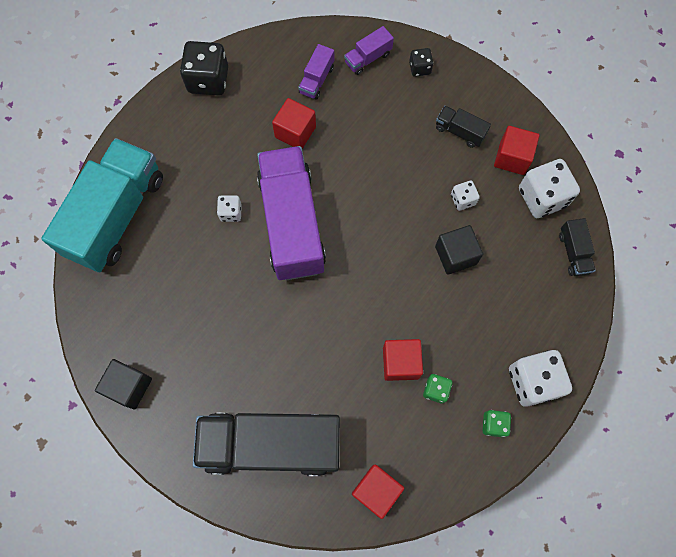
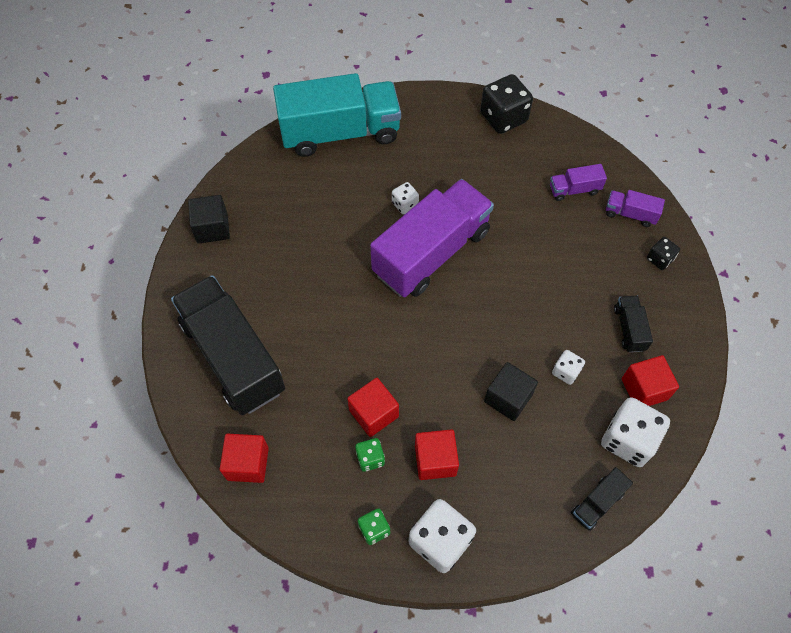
camera: 55 degrees right, 10 degrees down
(295, 132) = (513, 204): red cube -> red cube (435, 460)

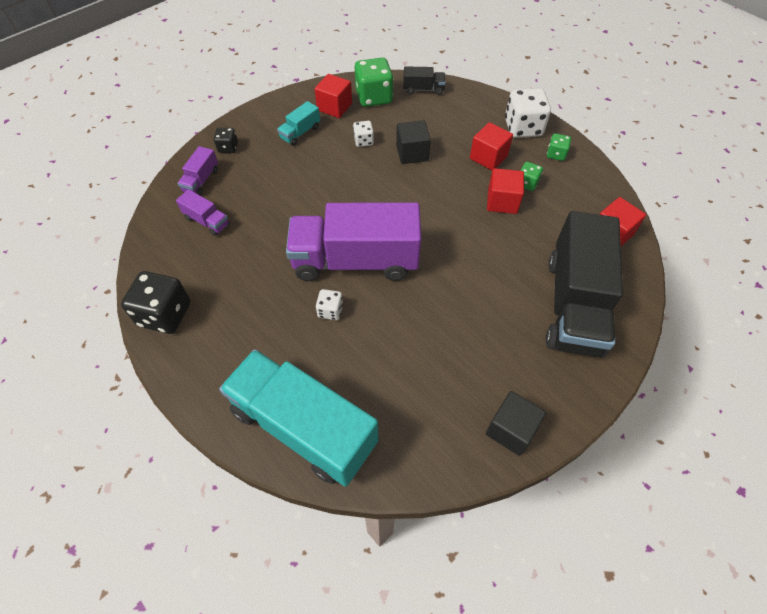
camera: 135 degrees left, 5 degrees down
(628, 440) = (374, 97): white dice -> green dice
(629, 329) = (300, 133): black truck -> turquoise truck
(630, 214) = (201, 180): purple truck -> purple truck turned 45 degrees clockwise

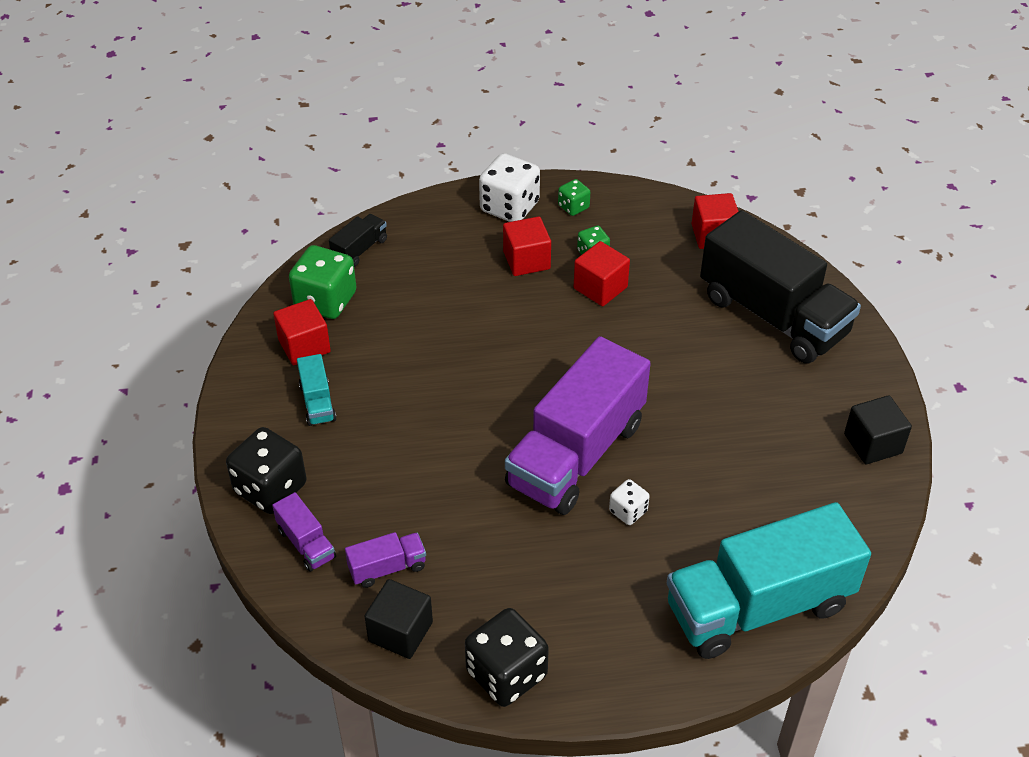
camera: 55 degrees left, 10 degrees down
(228, 147) = (270, 488): black dice -> black dice, size x1.92
(363, 141) = (394, 350): white dice -> none
(412, 153) = (457, 319): black cube -> black cube (400, 632)

